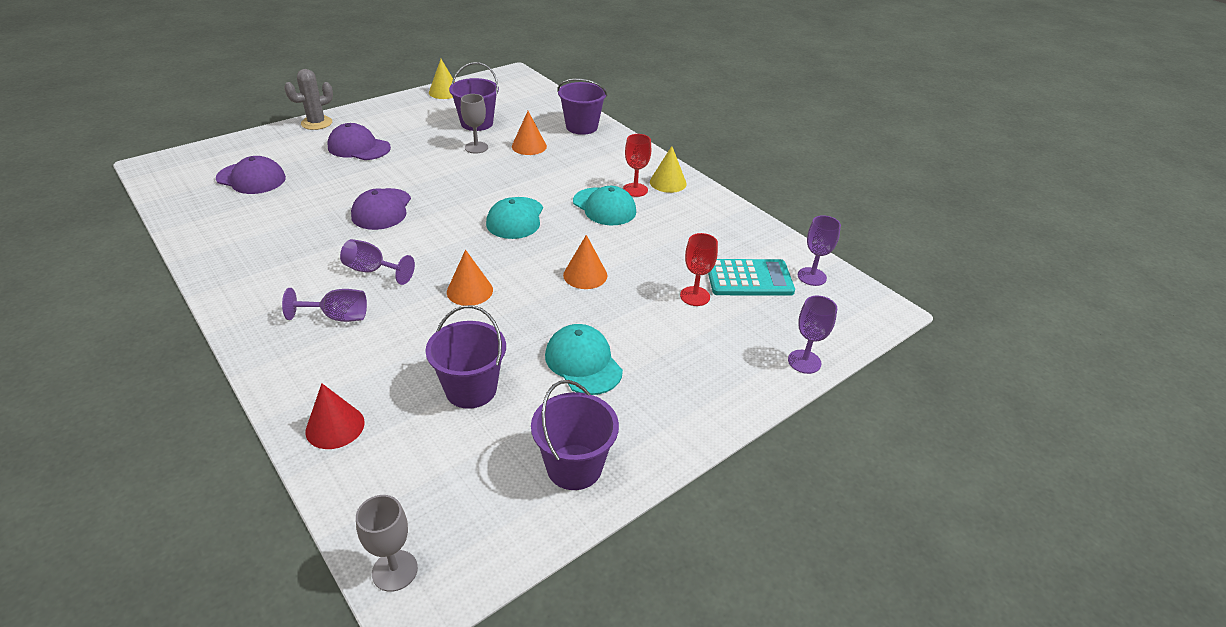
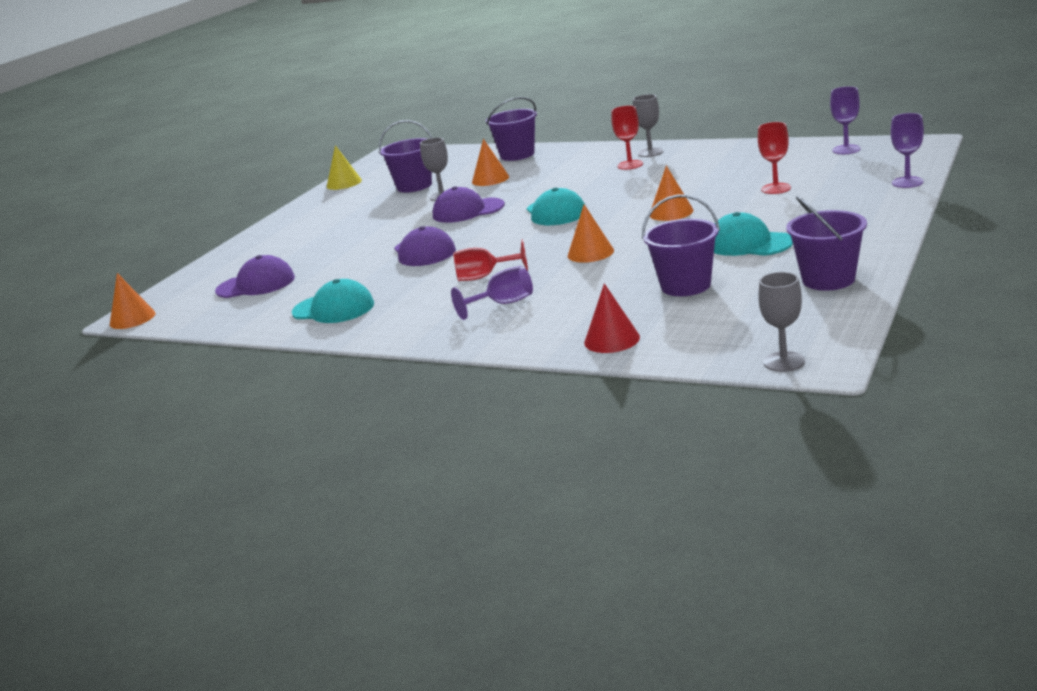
camera: 20 degrees left, 15 degrees down
(149, 169) = (132, 318): none -> orange cone
(316, 123) = (251, 239): grey cactus -> none
(359, 147) = (326, 235): purple cap -> purple cap (468, 211)
(372, 271) = (484, 277): purple goblet -> red goblet
(604, 207) = (621, 181): turquoise cap -> turquoise cap (333, 308)
(668, 182) = (650, 152): yellow cone -> grey goblet
(749, 279) = (802, 167): turquoise calculator -> none

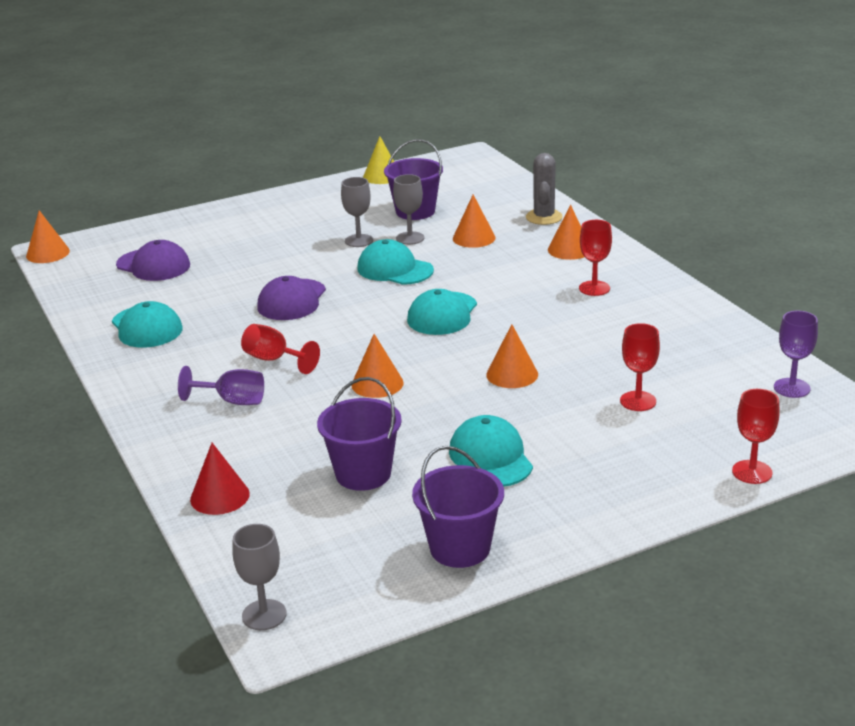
camera: 35 degrees right, 5 degrees up
(468, 211) = (394, 269): purple cap -> turquoise cap
(517, 155) = (544, 217): purple bucket -> grey cactus
(571, 159) = (569, 249): none -> orange cone
(650, 152) = (638, 281): grey goblet -> grey goblet (359, 241)
(907, 182) = (752, 472): purple goblet -> red goblet

